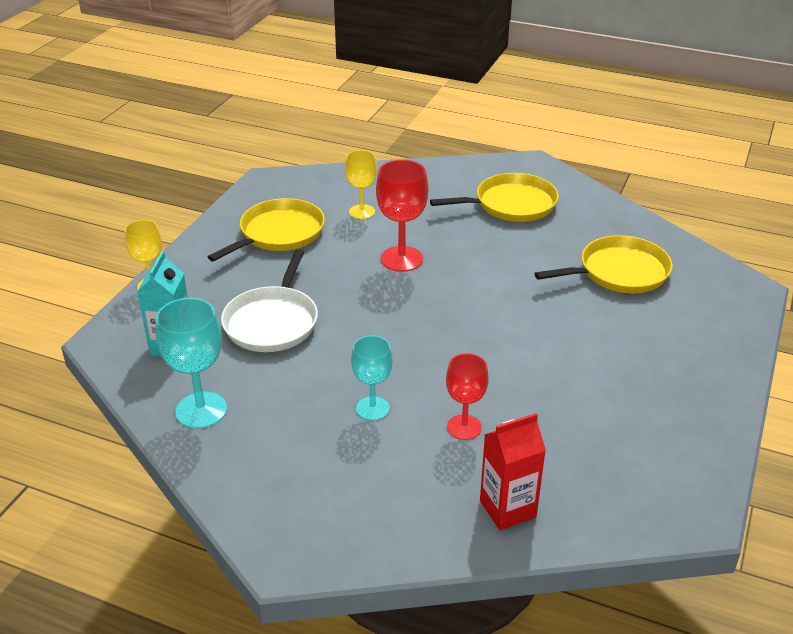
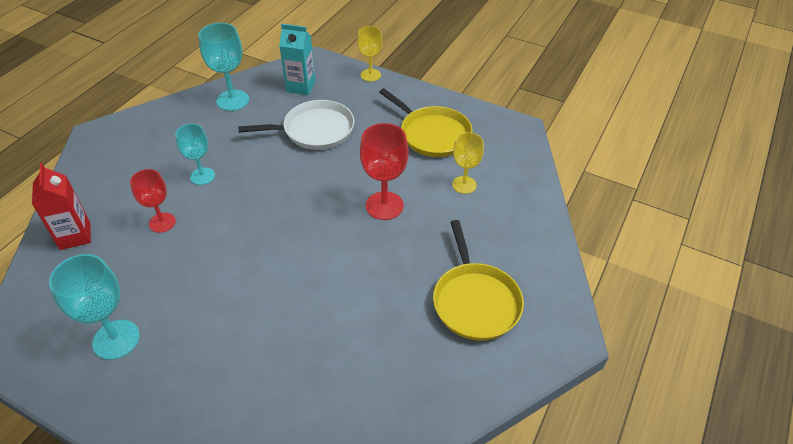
camera: 95 degrees right, 10 degrees up
(272, 322) = (315, 130): white pan -> white pan turned 150 degrees clockwise
(619, 272) = (334, 376): yellow pan -> none
(643, 422) = (116, 339): none -> turquoise goblet

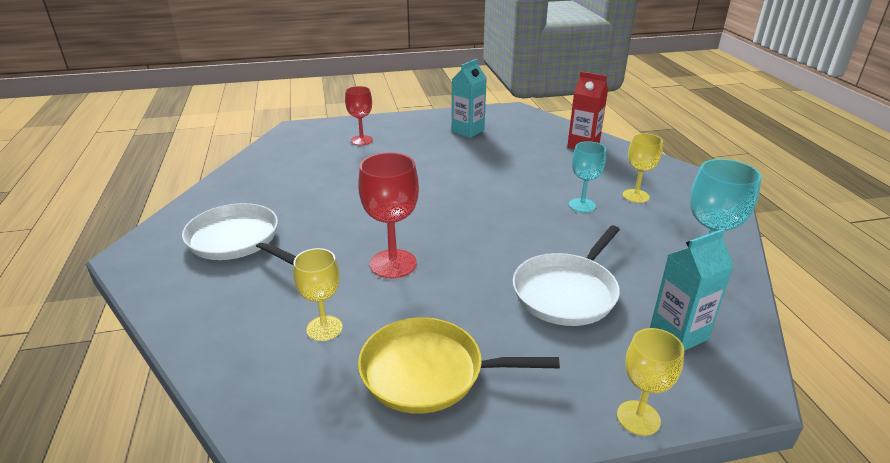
camera: 140 degrees right, 15 degrees down
(116, 339) = (468, 131): turquoise goblet -> turquoise carton
(156, 161) = (636, 196): none -> yellow goblet
(162, 222) = (548, 172): red goblet -> red goblet (361, 140)
(475, 301) = (237, 240): yellow pan -> white pan

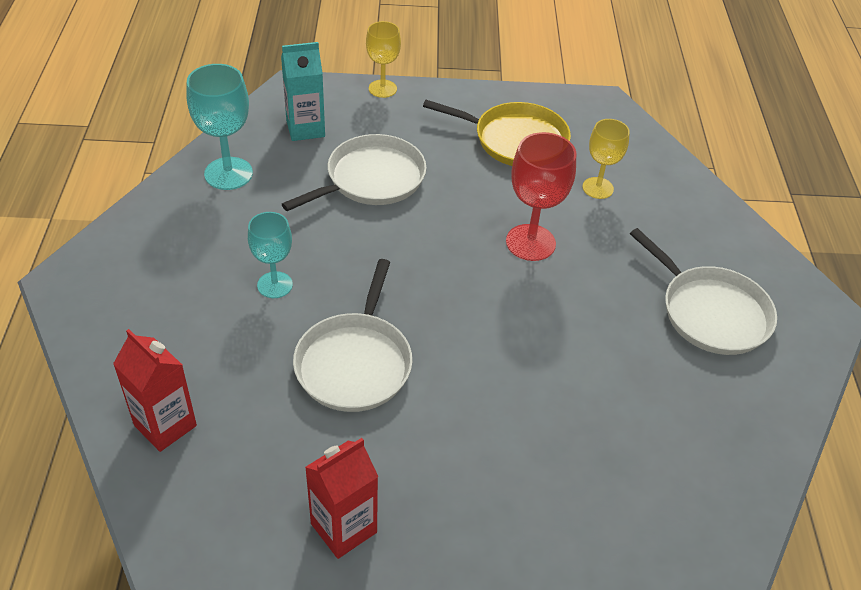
camera: 170 degrees left, 15 degrees up
(361, 140) = (556, 536): red goblet -> none
(468, 131) = (343, 528): turquoise carton -> red carton
(498, 179) = (355, 362): none -> white pan
(636, 196) = (192, 287): yellow goblet -> none

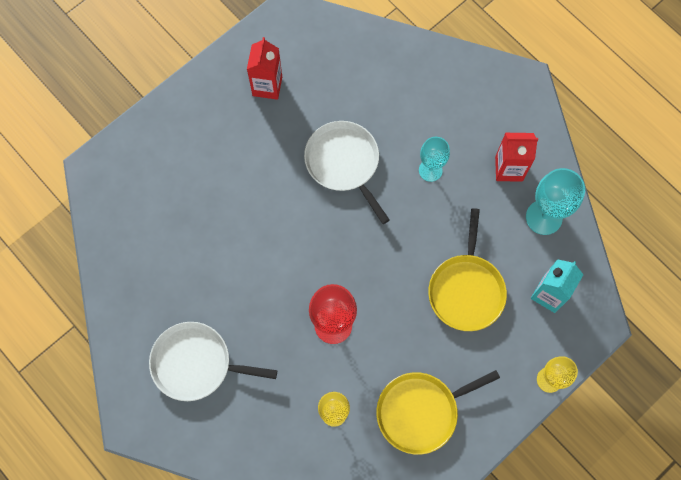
camera: 140 degrees right, 25 degrees up
(165, 425) = (388, 61): red carton -> red carton (508, 169)
(371, 179) = (466, 290): white pan -> yellow pan

